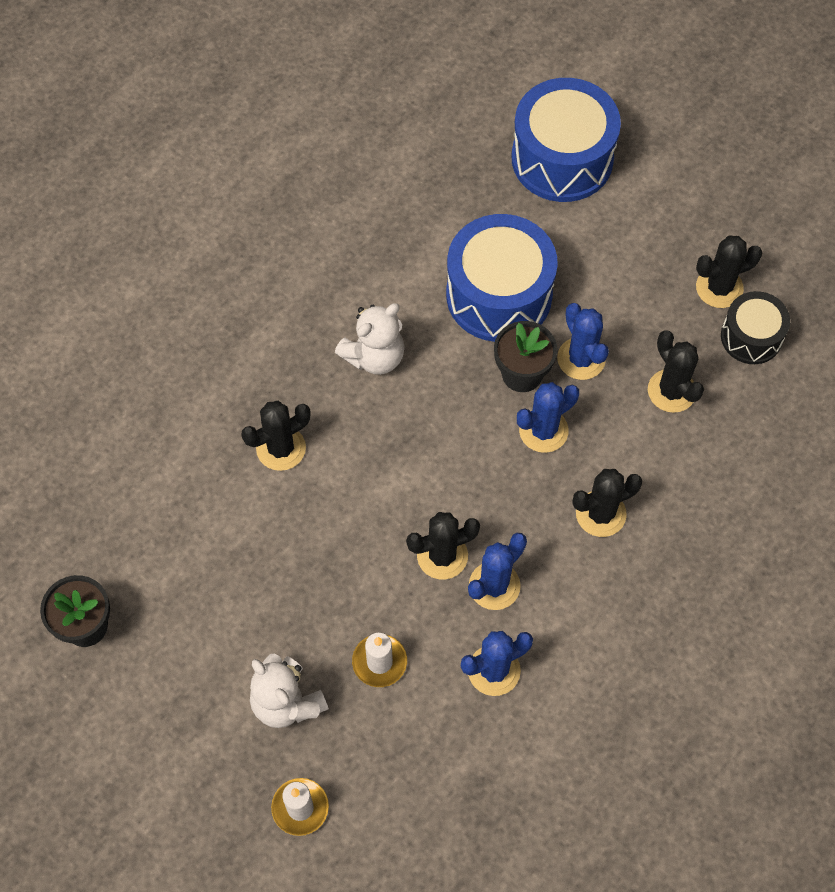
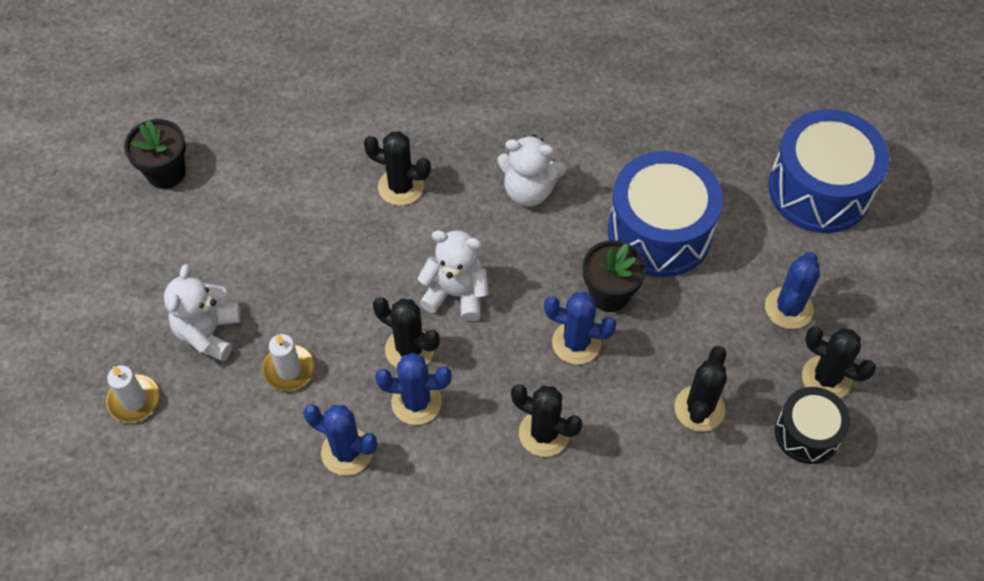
camera: 50 degrees right, 5 degrees down
(422, 483) = (456, 294): none -> white teddy bear
(581, 358) = (662, 325): blue cactus -> blue cactus (788, 308)

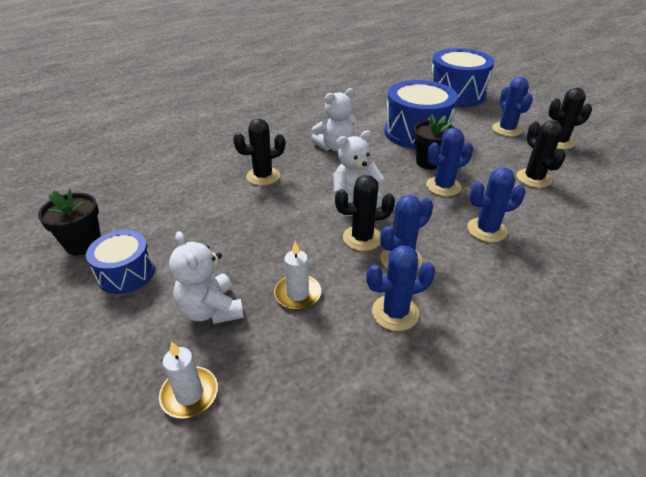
camera: 40 degrees left, 20 degrees down
(175, 239) = (126, 273): none -> blue drum
(544, 433) = (486, 230): black cactus -> blue cactus
(807, 433) = (585, 162): black drum -> none

